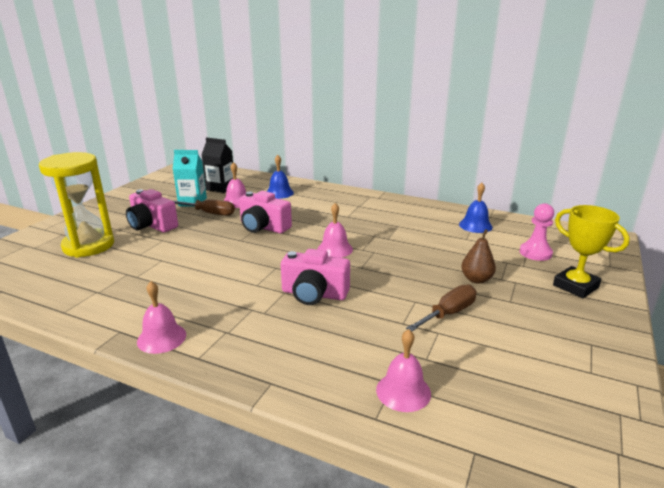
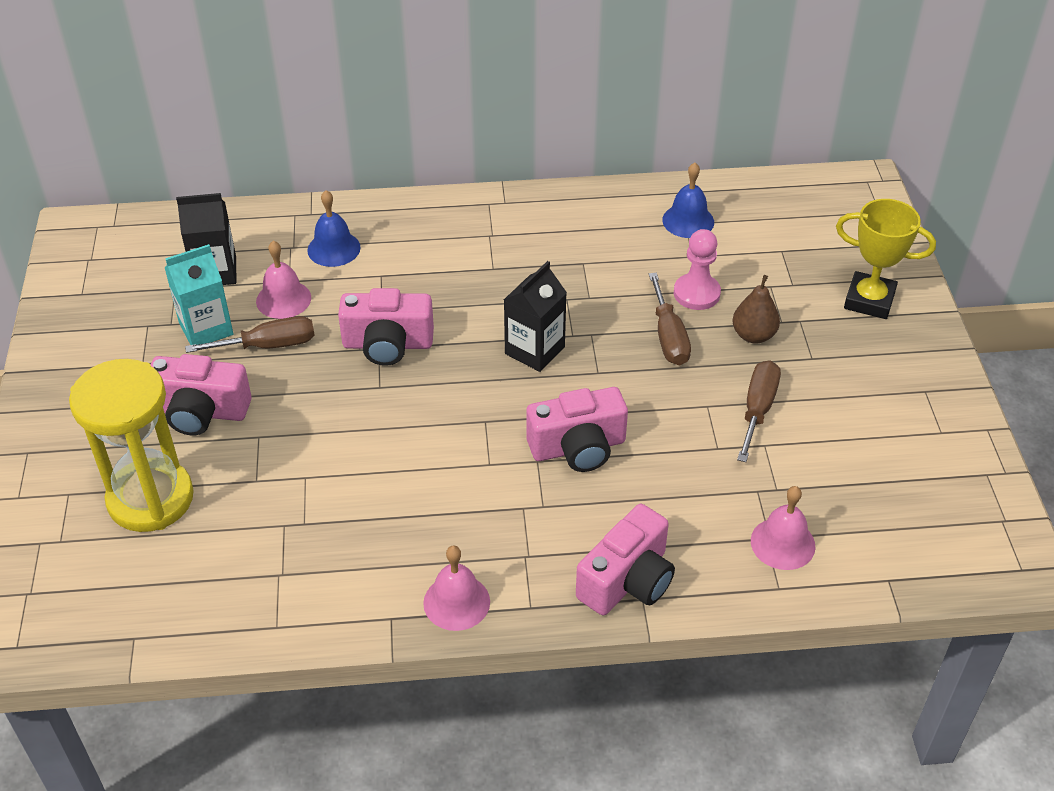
camera: 30 degrees left, 20 degrees up
(272, 368) = (627, 580): none -> pink camera
(335, 249) = (534, 350): pink bell -> black carton
(419, 265) = (668, 337): none -> brown screwdriver
(535, 253) = (794, 252): pink pawn -> pink pawn (696, 293)

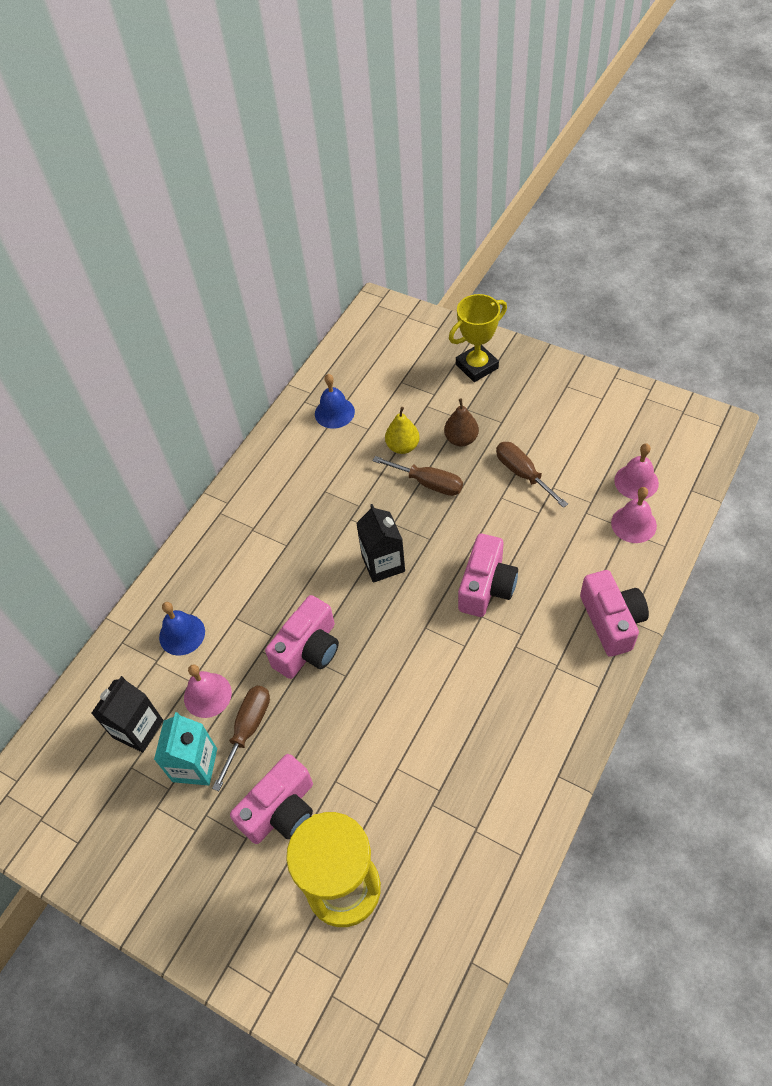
camera: 50 degrees left, 10 degrees up
(456, 602) = (569, 728): pink bell -> pink bell (636, 481)
(696, 293) = (402, 446): pink pawn -> yellow pear

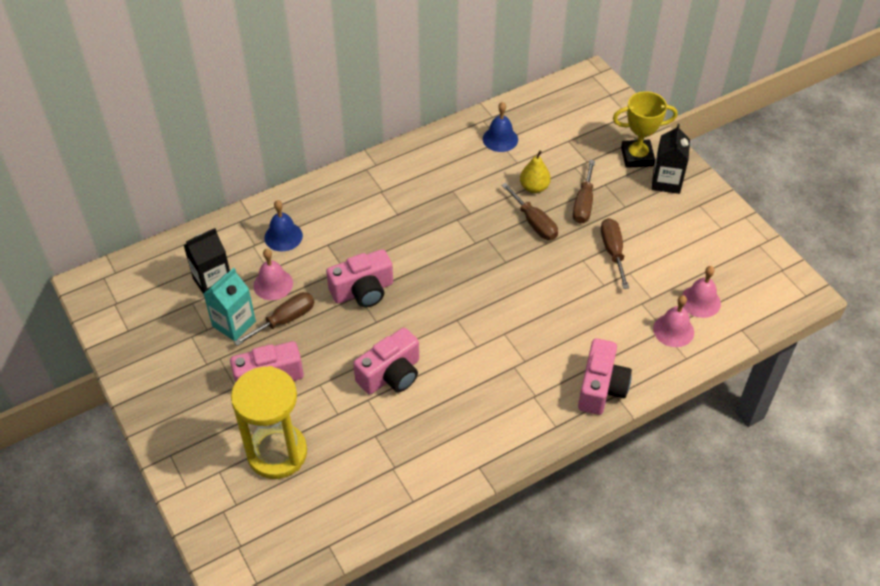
camera: 25 degrees right, 5 degrees down
(383, 563) = (458, 261): black carton -> black carton (666, 182)
(461, 439) = (583, 204): brown pear -> brown screwdriver
(486, 586) = (523, 315): pink camera -> pink camera (391, 374)

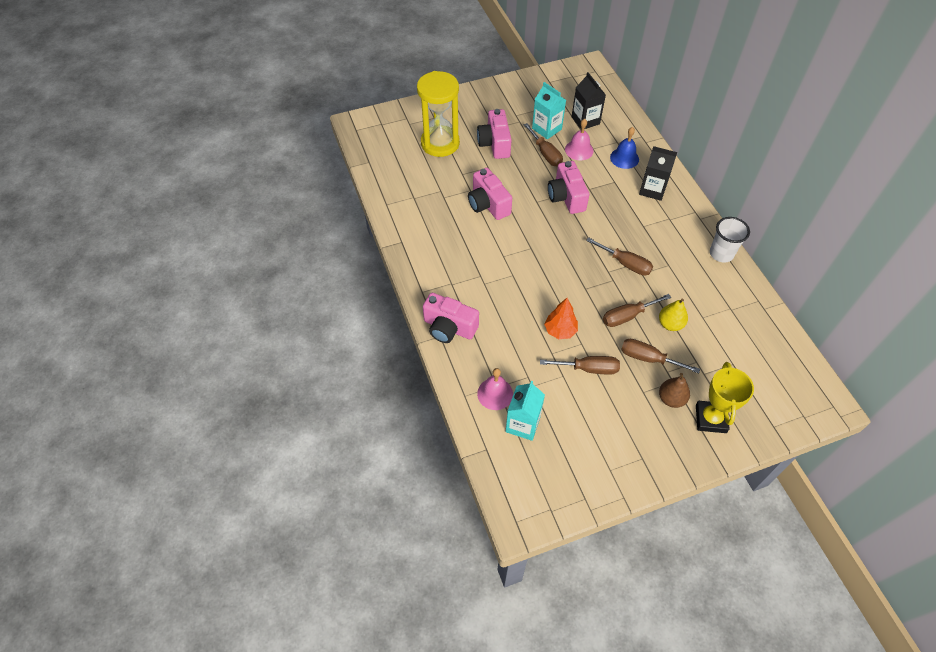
camera: 100 degrees right, 5 degrees up
(426, 147) = (721, 254): none -> white cup
(460, 227) = (625, 264): none -> brown screwdriver
(500, 139) = (733, 309): blue bell -> none
(571, 280) = (560, 330): none -> orange tree
(625, 185) = (671, 399): none -> brown pear
(666, 182) = (675, 436): black carton -> black carton (652, 190)
(700, 301) = (523, 424): pink bell -> turquoise carton

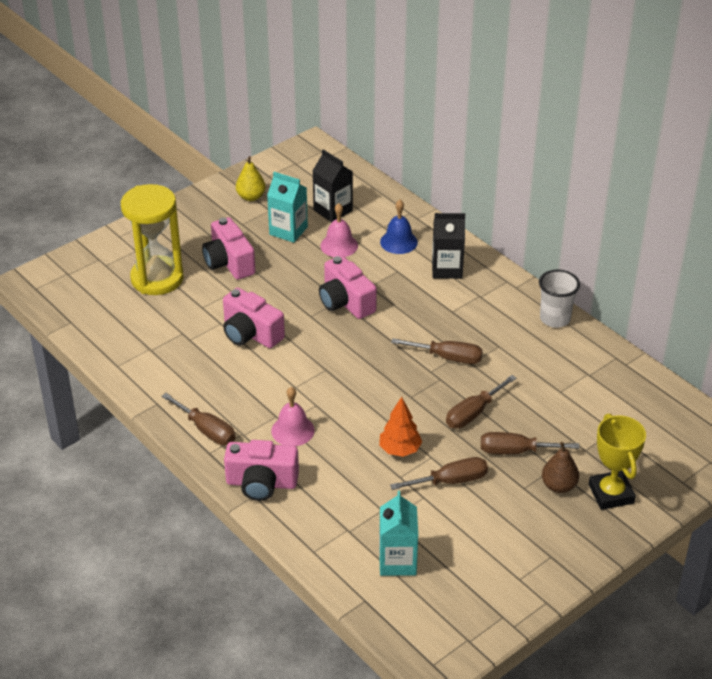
camera: 20 degrees left, 15 degrees down
(495, 393) = (350, 539): pink bell -> pink bell (292, 430)
(545, 154) = (299, 259): brown screwdriver -> brown screwdriver (206, 430)
(670, 324) = (526, 408): yellow pear -> yellow pear (251, 197)

